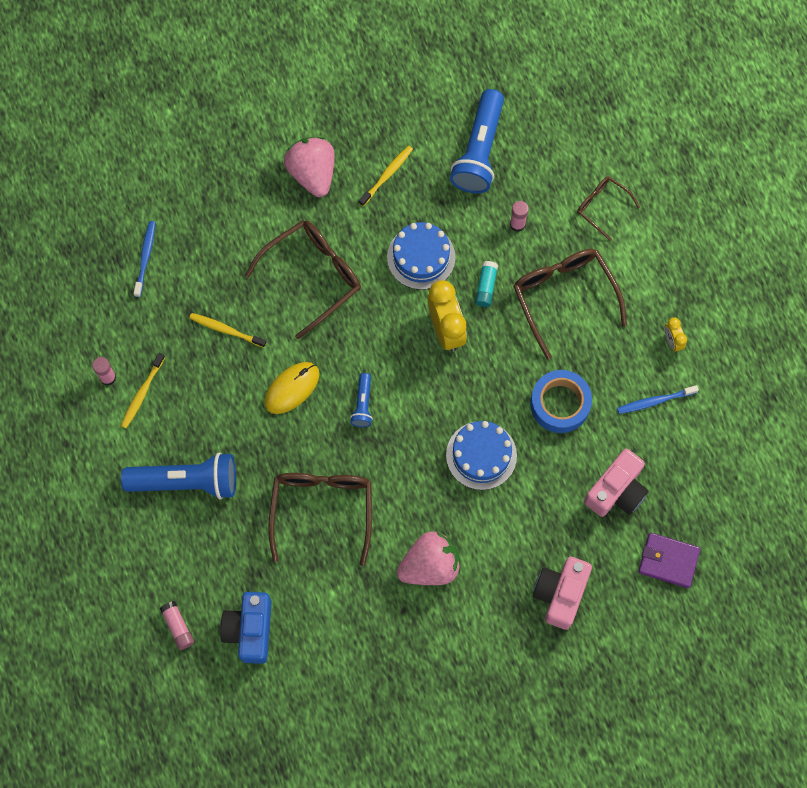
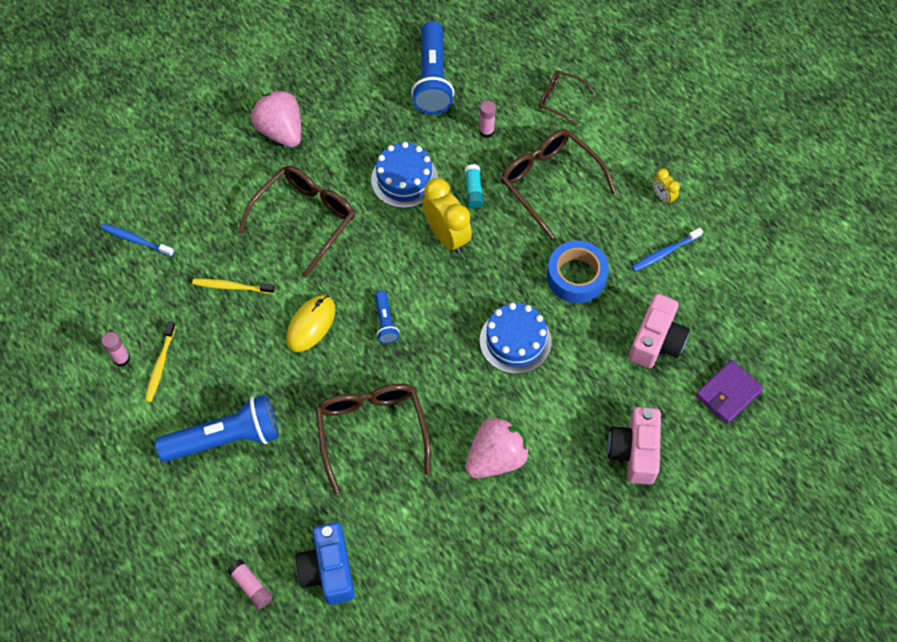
camera: 15 degrees left, 10 degrees down
(145, 257) = (135, 240): blue toothbrush -> blue toothbrush turned 60 degrees counterclockwise
(387, 175) = (352, 117): yellow toothbrush -> none
(668, 561) = (728, 393): purple wallet -> purple wallet turned 45 degrees counterclockwise

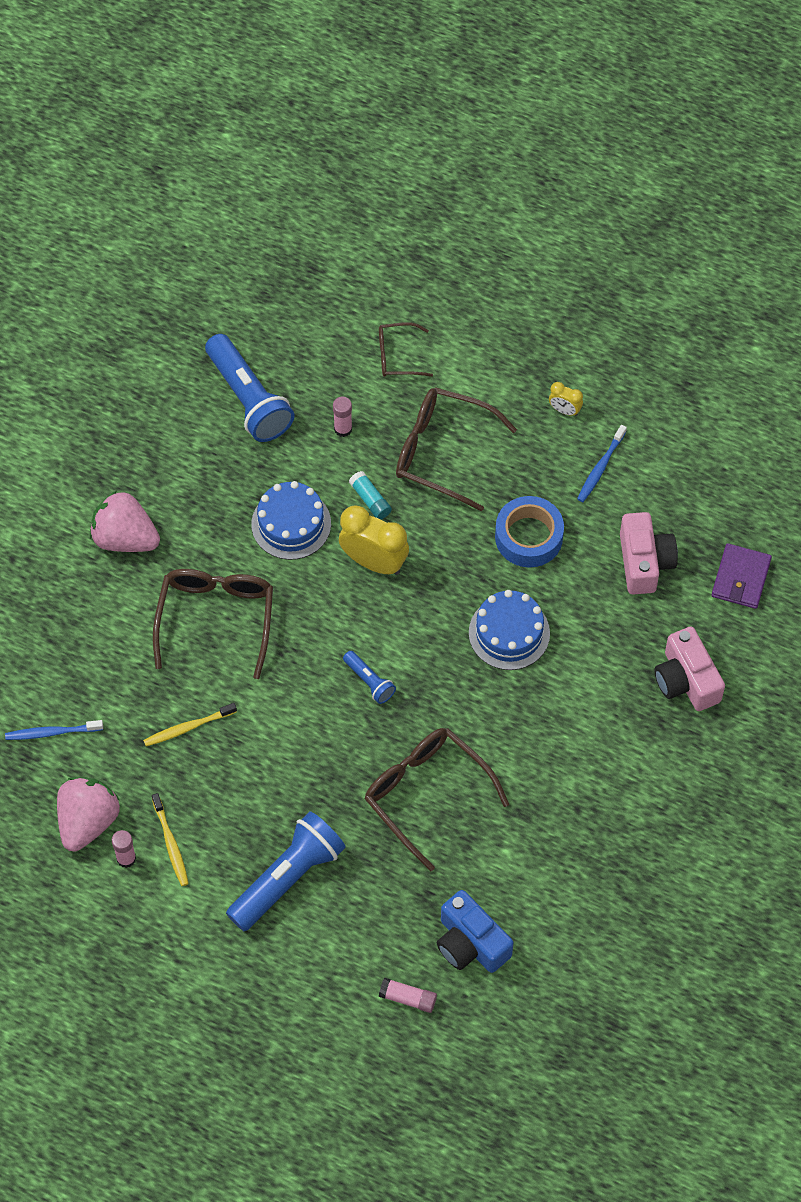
camera: 30 degrees left, 0 degrees up
(311, 324) = (296, 723): yellow mouse -> none
(496, 457) = (561, 755): pink strawberry -> pink strawberry (88, 821)

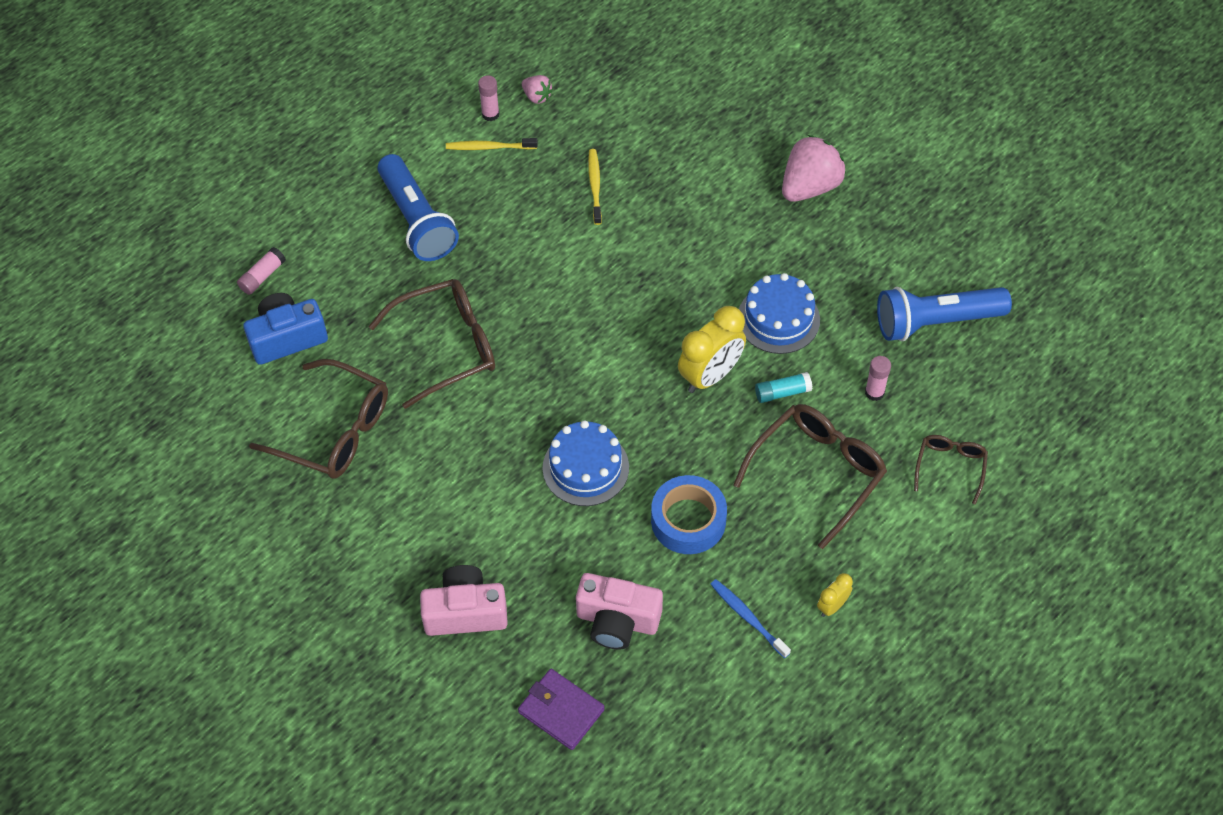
camera: 110 degrees right, 5 degrees down
(51, 732) = (632, 91): blue toothbrush -> none
(88, 821) = (537, 96): pink strawberry -> pink strawberry, size x0.50
(216, 618) = (697, 234): brown glasses -> brown glasses (334, 431)
(369, 682) = (582, 335): blue flashlight -> none

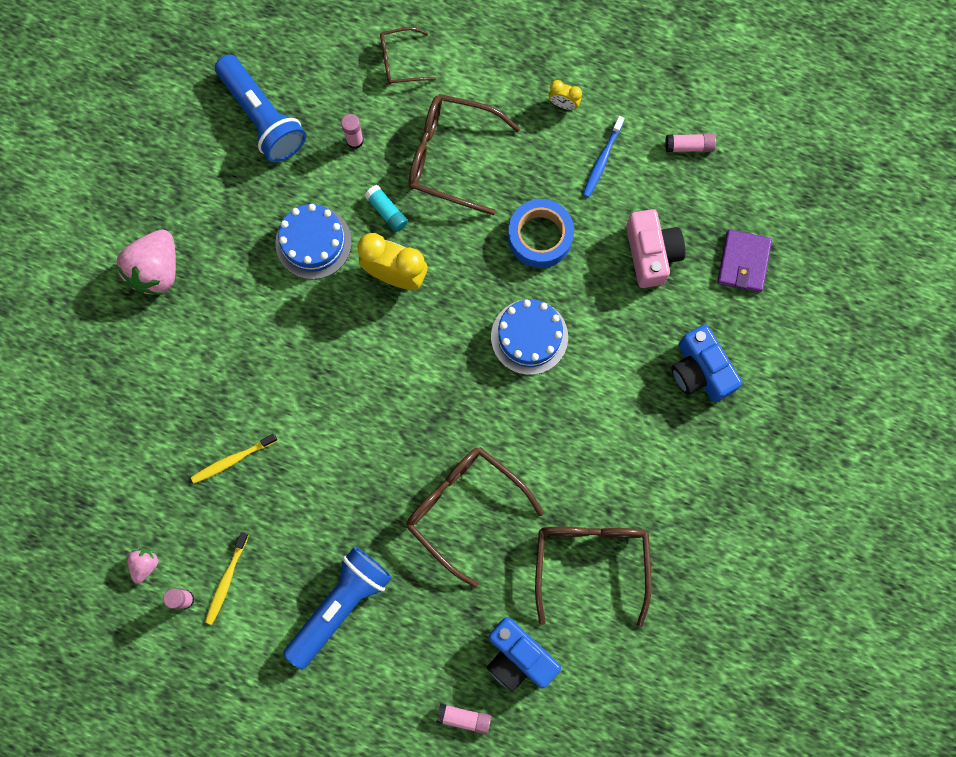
camera: 115 degrees left, 20 degrees up
(465, 612) = (700, 371): pink camera -> blue camera
(489, 147) = (226, 581): yellow toothbrush -> yellow toothbrush turned 45 degrees clockwise
(724, 716) = (689, 146): none -> pink glue stick
(810, 187) = (156, 270): pink strawberry -> pink strawberry turned 90 degrees counterclockwise

